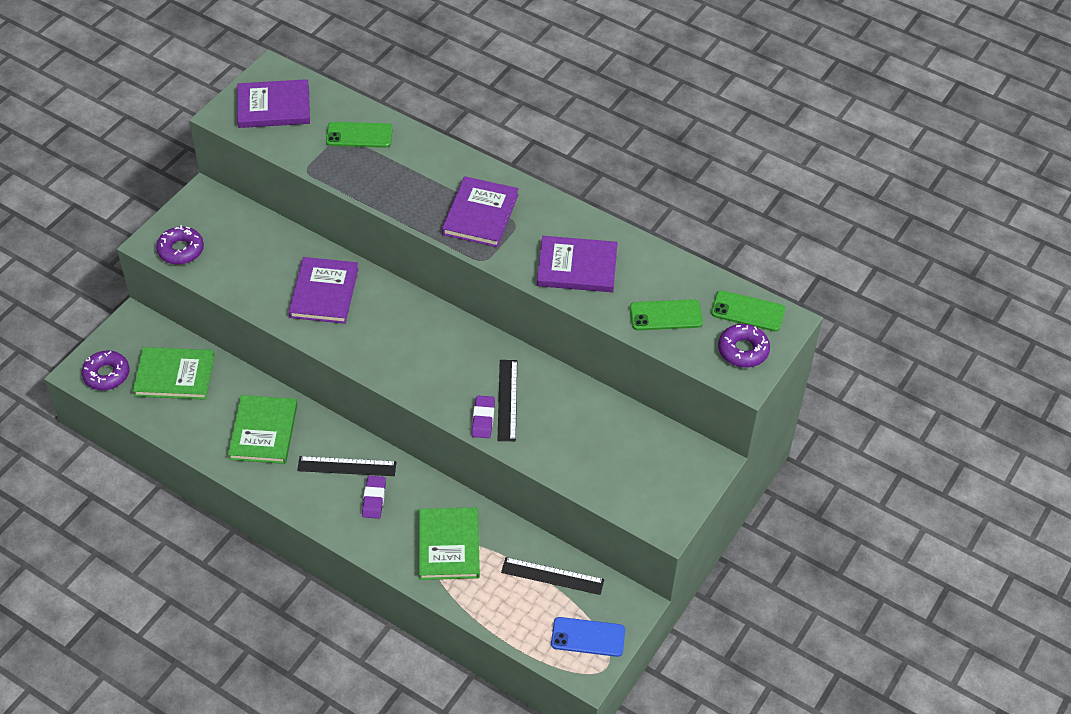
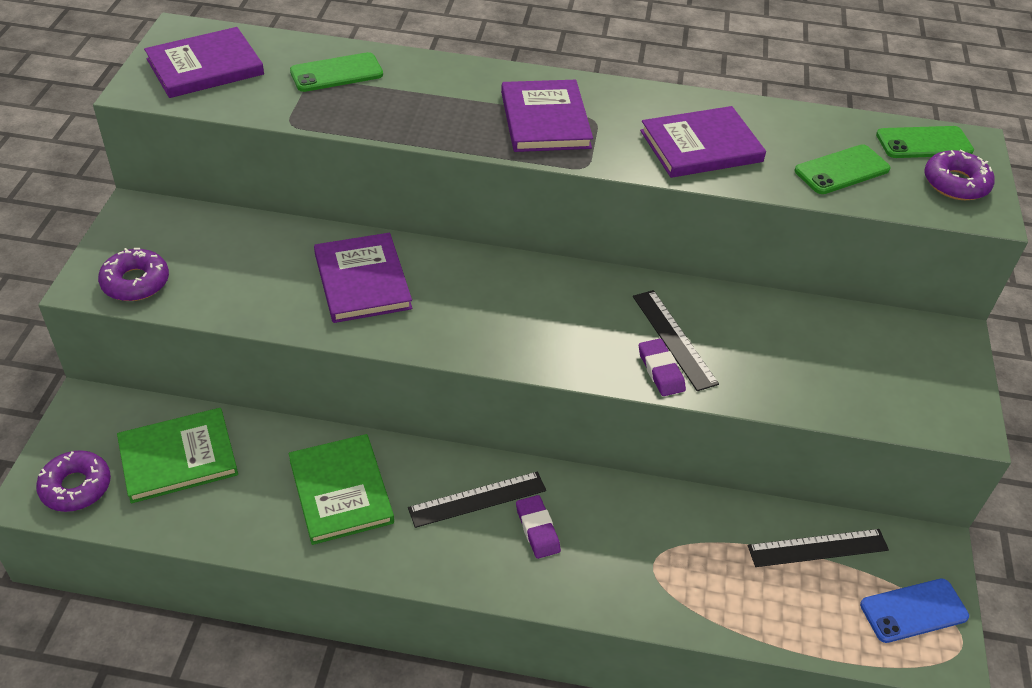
camera: 25 degrees left, 5 degrees down
(449, 545) = (669, 556): green book -> none

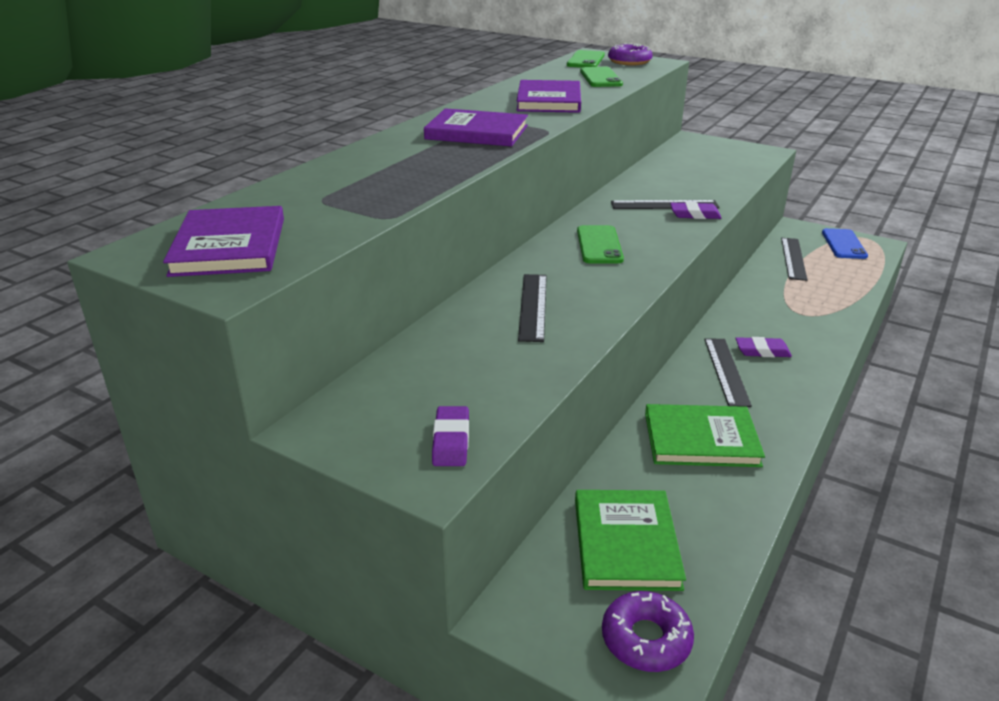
camera: 65 degrees left, 15 degrees down
(135, 282) = (451, 440): purple donut -> purple eraser
(336, 73) = (321, 189): green phone -> green phone (599, 245)
(362, 281) = (533, 306): purple book -> black ruler

